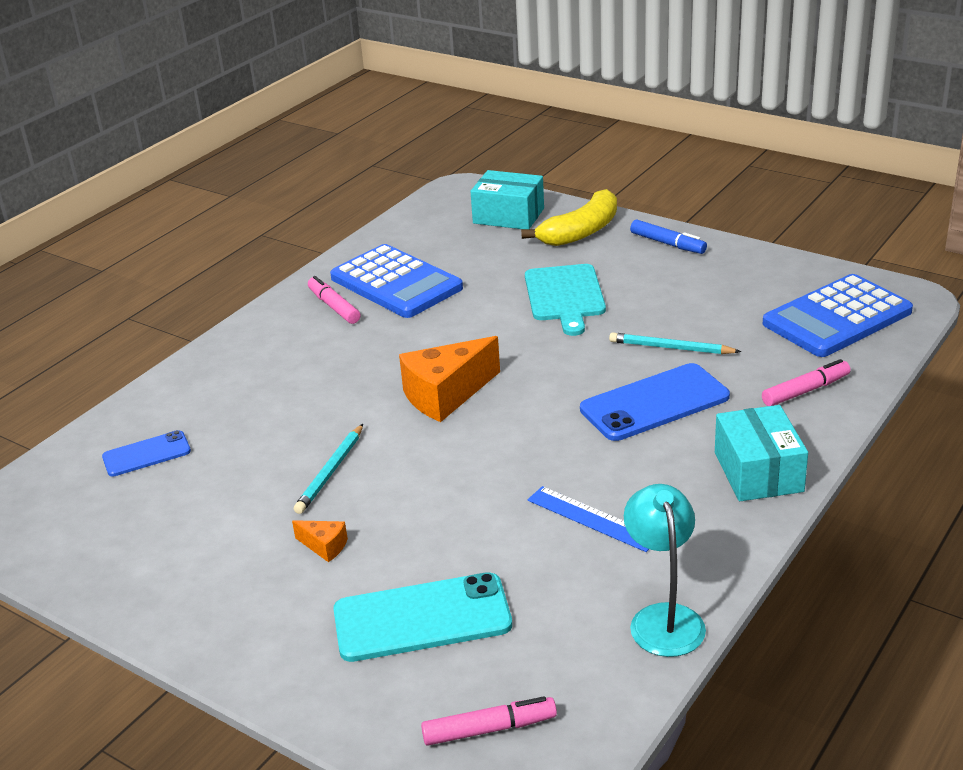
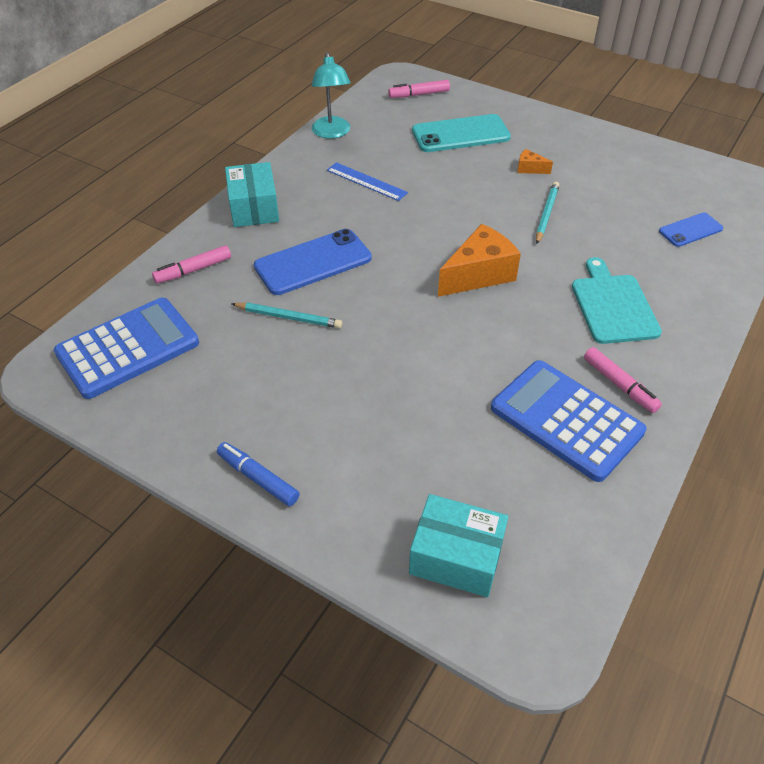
camera: 175 degrees right, 15 degrees up
(564, 296) = (381, 390): turquoise cutting board -> turquoise cutting board (613, 305)
(581, 231) = (360, 511): yellow banana -> none

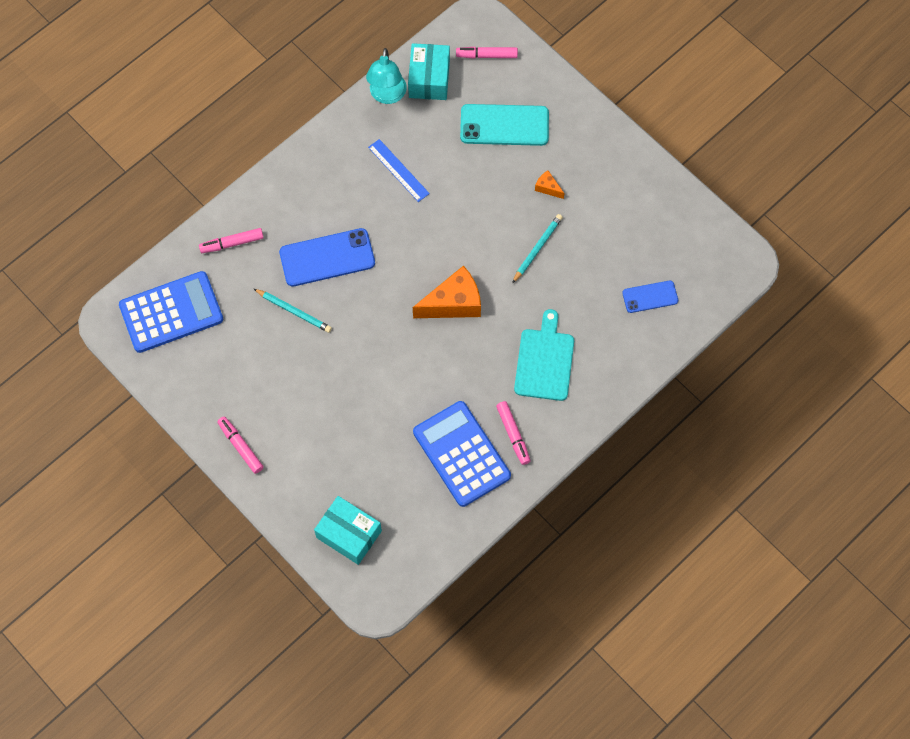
camera: 15 degrees right, 20 degrees up
(254, 208) = (294, 181): turquoise box -> turquoise box (429, 79)
(258, 478) = (240, 447): blue marker -> pink marker

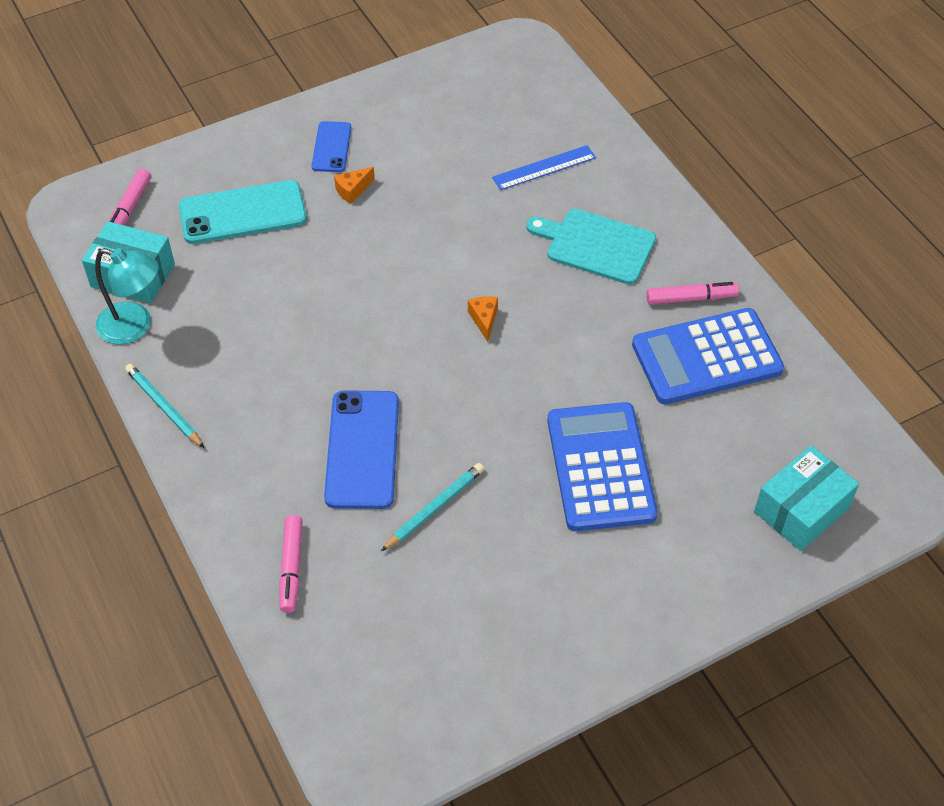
camera: 75 degrees left, 15 degrees down
(171, 312) = (380, 677): blue calculator -> blue calculator (600, 467)
(240, 447) = (636, 622): pink marker -> none
(398, 170) = (258, 338): blue ruler -> blue ruler (544, 168)
(454, 303) = (484, 320): orange cheese -> orange cheese, size x0.46
(504, 125) = (242, 213): turquoise phone -> turquoise phone turned 60 degrees clockwise
(537, 248) = (435, 219): turquoise pencil -> turquoise pencil (164, 407)
(650, 297) = (539, 130): blue phone -> blue phone (331, 147)

